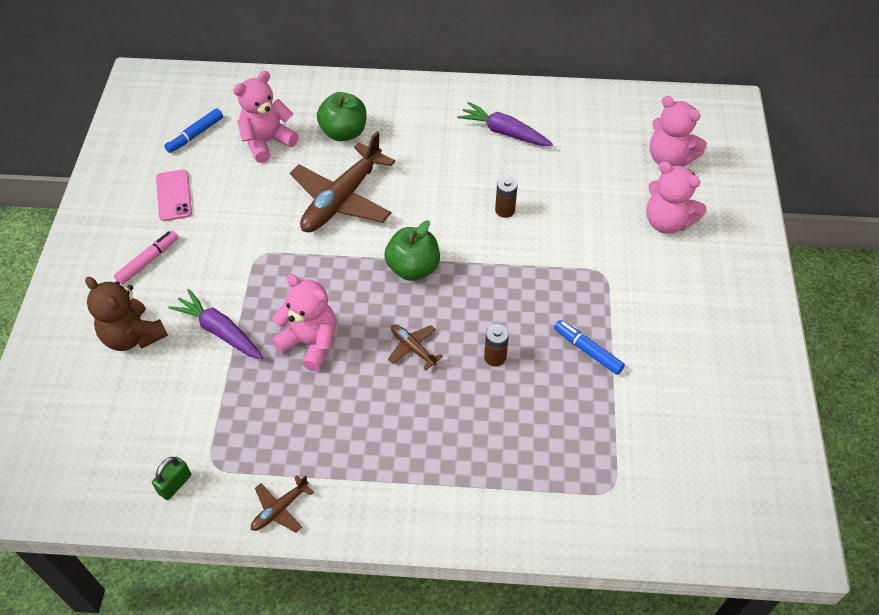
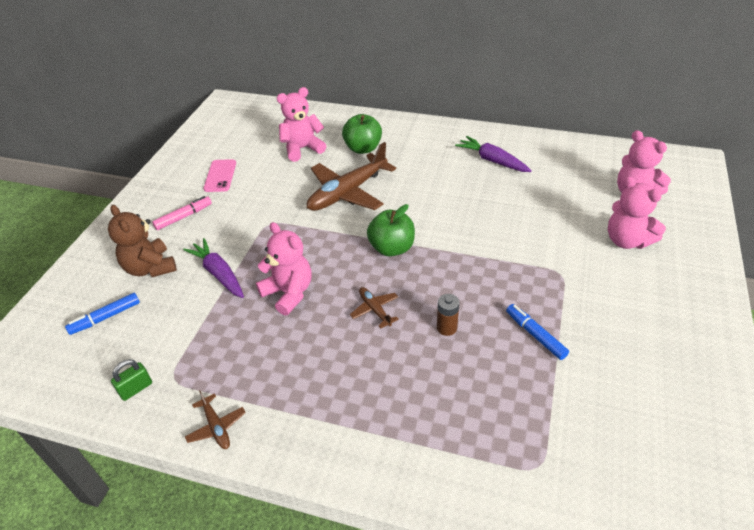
camera: 15 degrees right, 10 degrees down
(195, 135) = (251, 139): blue marker -> blue marker (105, 317)
(280, 509) = (216, 426): brown plane -> brown plane turned 90 degrees counterclockwise
(505, 210) = (481, 215): brown battery -> none

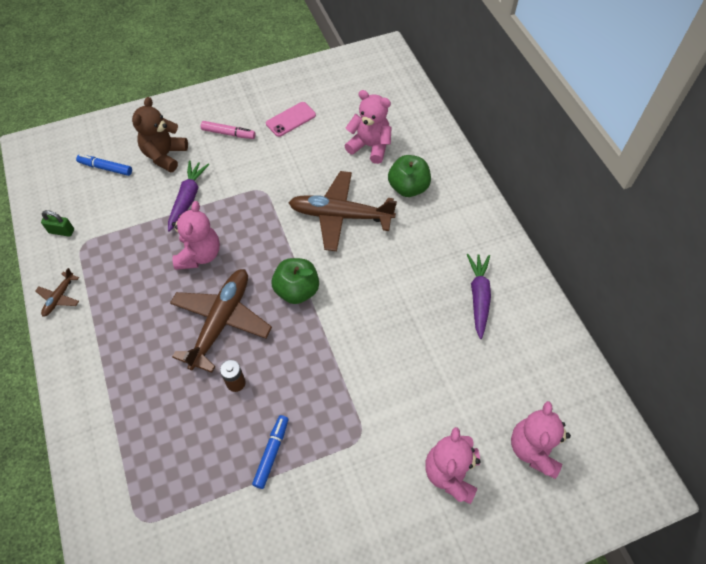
camera: 50 degrees right, 15 degrees up
(375, 310) = (221, 322): brown plane -> brown plane, size x2.19

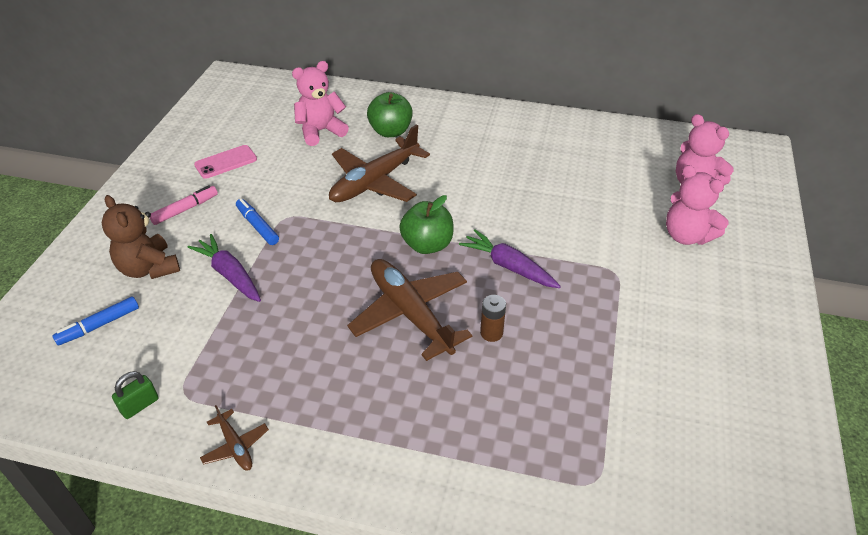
camera: 55 degrees left, 15 degrees down
(199, 255) = (312, 296): pink teddy bear -> none
(271, 453) = (589, 340): blue marker -> blue marker (257, 226)
(291, 119) = (226, 162): pink phone -> pink phone turned 60 degrees clockwise
(478, 297) = (537, 146): purple carrot -> purple carrot (509, 266)

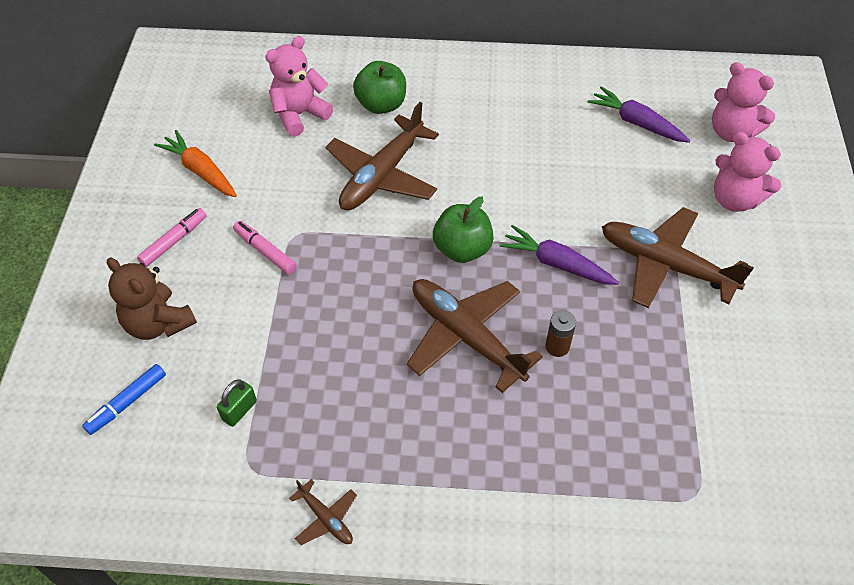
camera: 10 degrees left, 10 degrees up
(139, 405) = (207, 489): green padlock -> green padlock (239, 410)
(226, 162) = (200, 171): pink phone -> orange carrot
(229, 274) = (253, 318): purple carrot -> purple carrot (636, 123)
(257, 226) = (265, 251): blue marker -> pink marker
(610, 280) = (666, 265): none -> brown plane

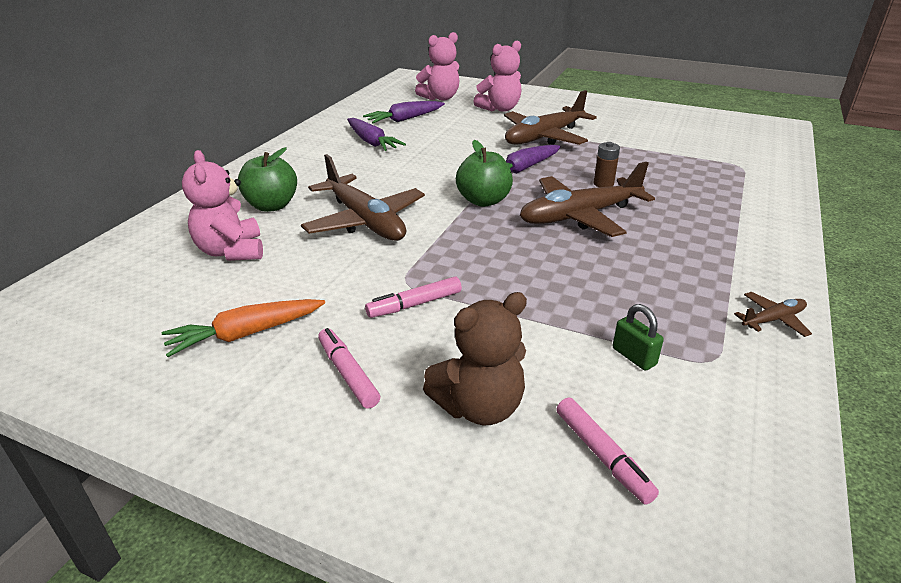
camera: 70 degrees left, 20 degrees down
(127, 403) = (602, 455): blue marker -> pink marker
(555, 118) = (371, 142): none -> purple carrot

